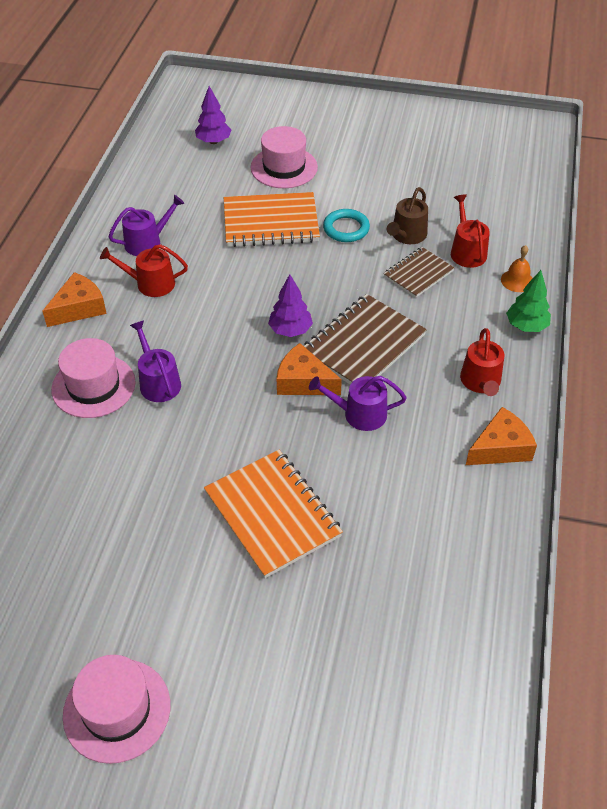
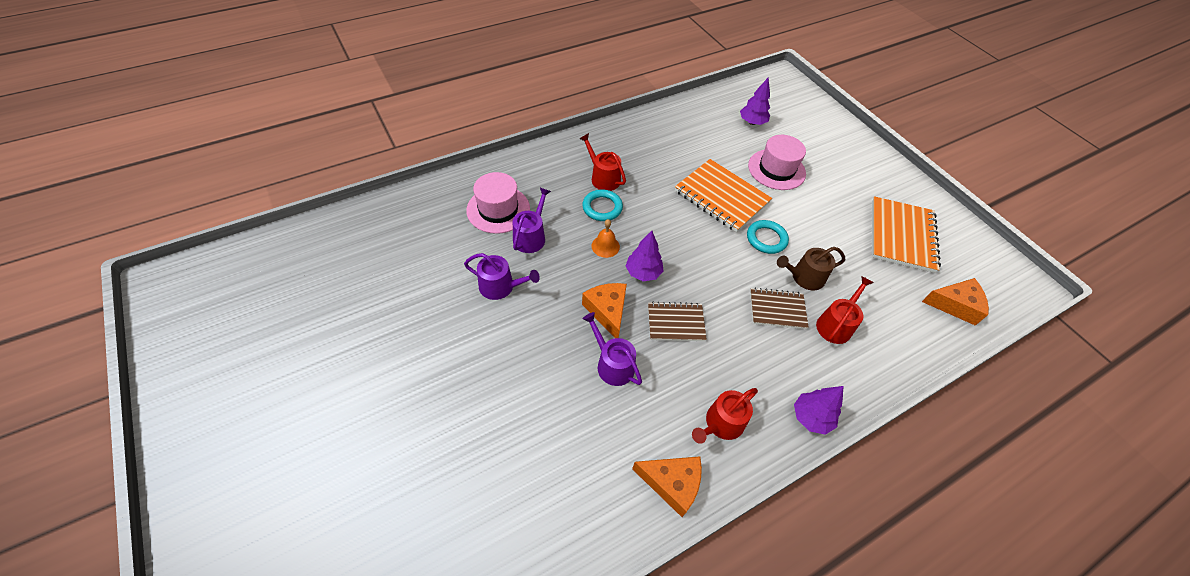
camera: 45 degrees right, 5 degrees up
(79, 308) = (549, 161): orange cheese -> orange cheese (955, 305)
(117, 710) = (268, 396): pink hat -> none
(147, 242) = (633, 153): purple watering can -> purple watering can (501, 287)
(185, 308) = (602, 207): none -> turquoise ring
(272, 514) = (480, 373): orange notebook -> orange notebook (901, 236)
(363, 345) = (675, 323): brown notebook -> brown notebook, size x0.60
(517, 280) = (848, 379): orange bell -> orange bell (605, 246)
(526, 326) = (811, 417): green tree -> purple tree

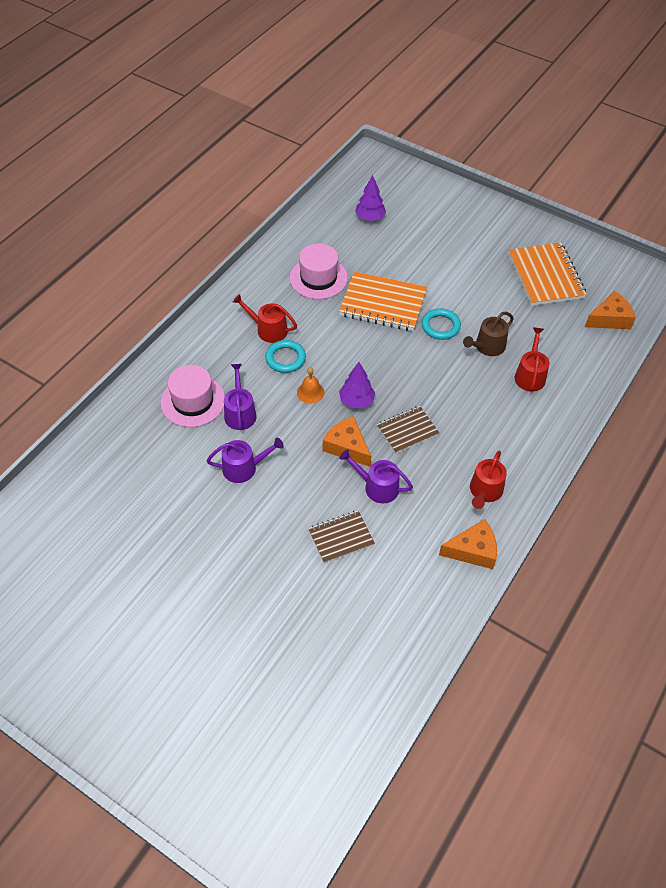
camera: 25 degrees left, 0 degrees up
(776, 169) = (415, 257): pink hat -> pink hat (318, 278)
(777, 309) = (480, 383): brown notebook -> brown notebook (341, 538)
(811, 417) = (546, 455): purple tree -> none

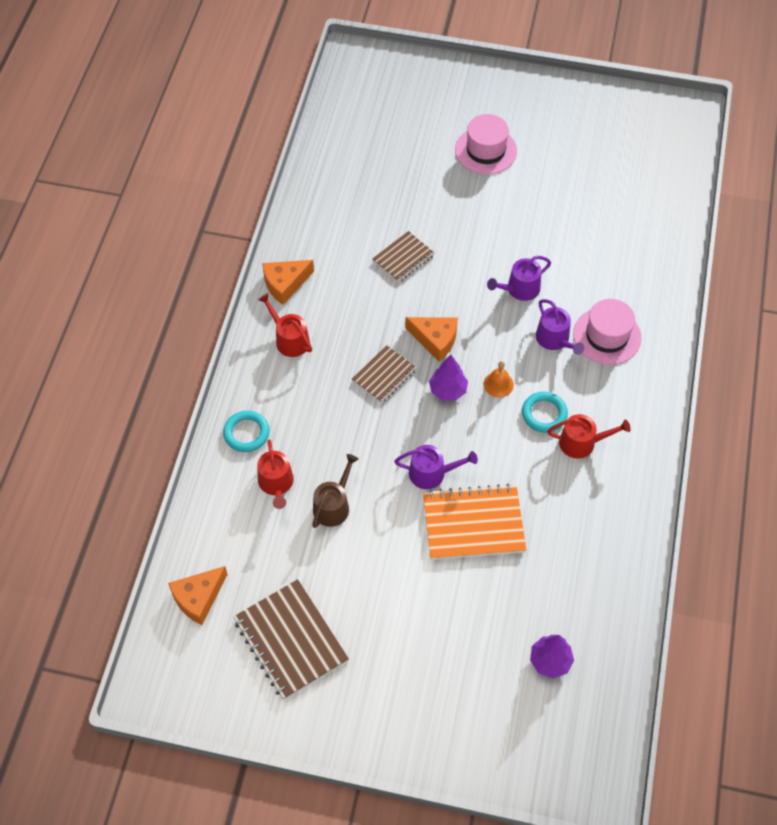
camera: 160 degrees right, 5 degrees up
(318, 278) = (565, 534): pink hat -> pink hat (486, 150)
(377, 487) = (390, 311): purple watering can -> purple watering can (432, 473)
(440, 326) = (395, 515): turquoise ring -> turquoise ring (246, 433)
(485, 491) = (289, 339): red watering can -> red watering can turned 45 degrees counterclockwise
(545, 276) = (291, 640): orange notebook -> brown notebook

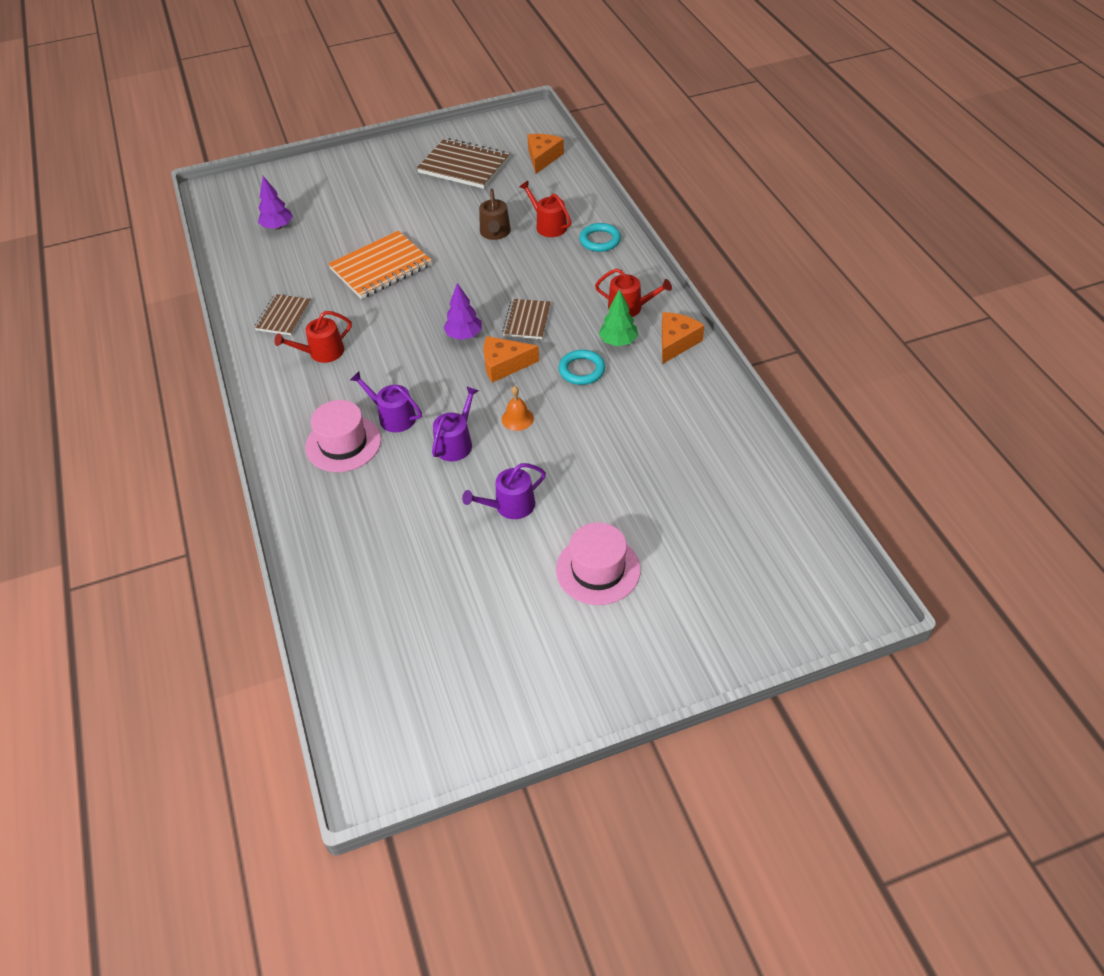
camera: 150 degrees right, 10 degrees down
(328, 310) = (618, 341): none -> green tree
(403, 258) = (590, 414): brown notebook -> brown notebook (283, 316)
(432, 473) = (435, 280): purple watering can -> purple watering can (510, 506)
(498, 384) = (423, 359): orange bell -> orange bell (517, 418)
(544, 414) = (368, 357): turquoise ring -> turquoise ring (582, 370)

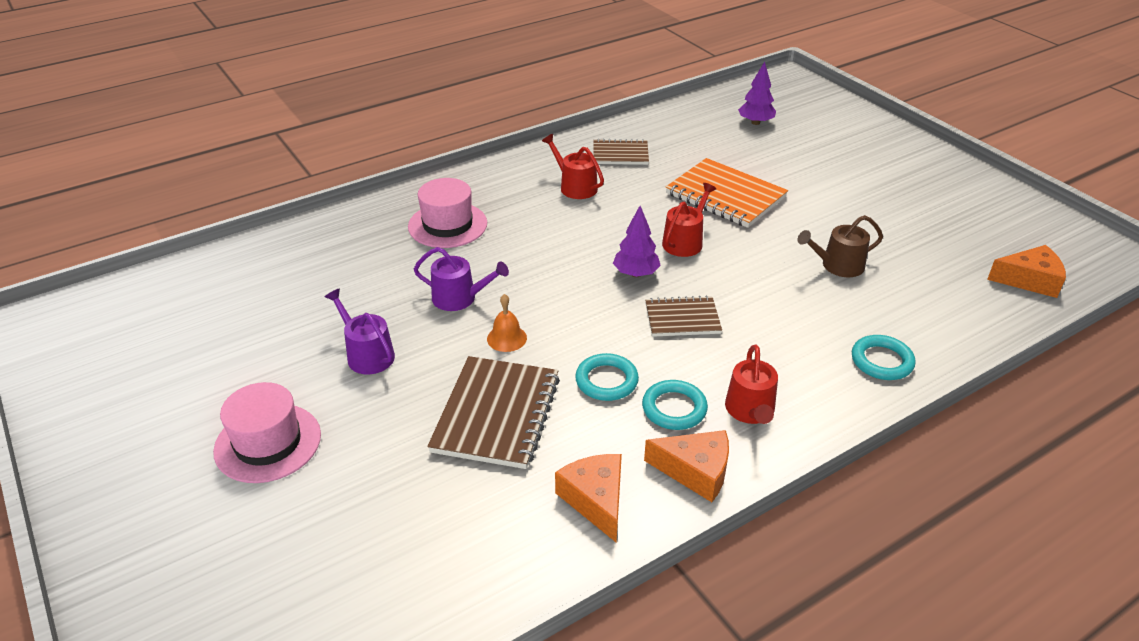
camera: 75 degrees right, 10 degrees down
(393, 416) = (491, 248): purple watering can -> none
(464, 166) = (955, 218): brown notebook -> brown notebook (496, 414)
(504, 365) = (595, 313): orange cheese -> orange cheese (596, 500)
(548, 225) = (882, 308): red watering can -> red watering can (685, 241)
(618, 341) = (674, 408): green tree -> turquoise ring

